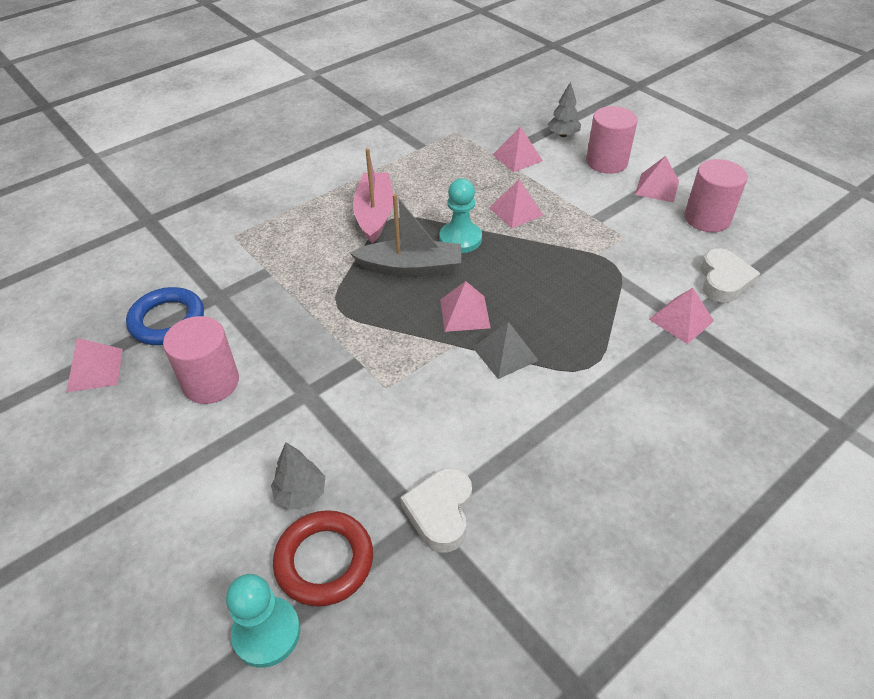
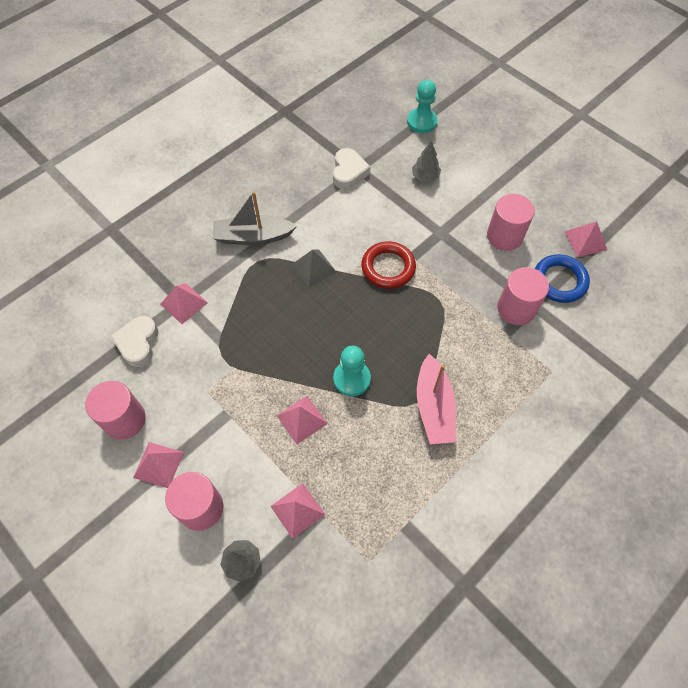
camera: 175 degrees right, 15 degrees up
(242, 293) = (516, 308): none -> pink cylinder
(324, 561) = (403, 149): red ring -> red ring (388, 267)
(411, 268) = (390, 342): grey boat -> grey boat (253, 237)
(465, 313) = (343, 300): pink pyramid -> none

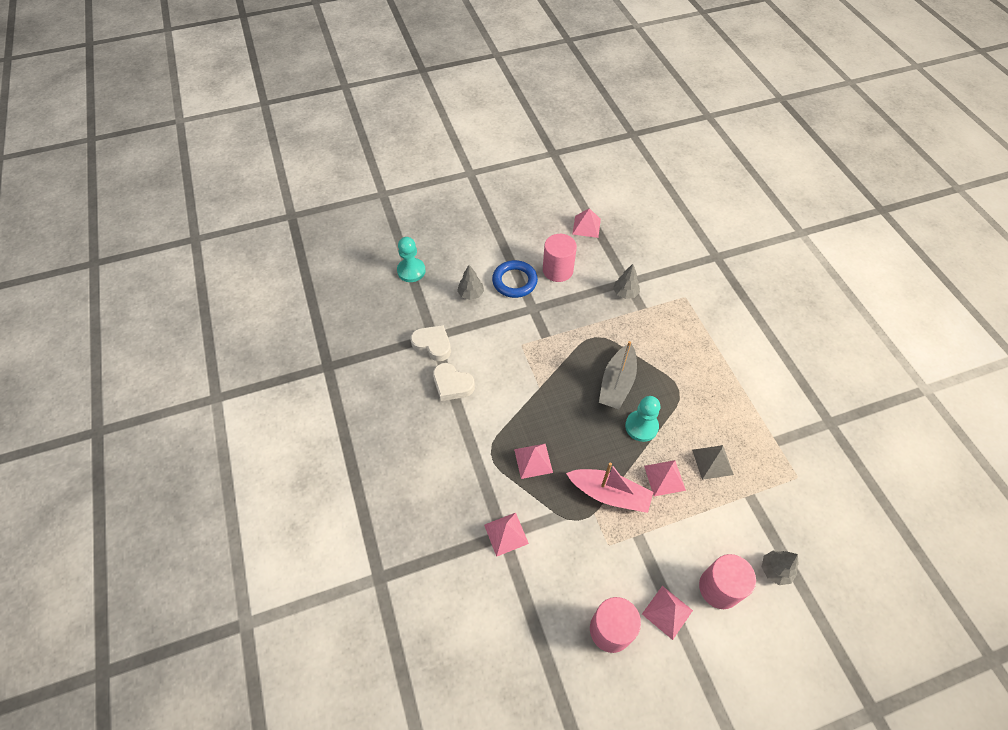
camera: 65 degrees left, 5 degrees down
(138, 343) = (532, 591): white heart -> white heart (452, 385)
(253, 237) = (461, 447): grey boat -> grey boat (617, 383)
(297, 510) = (743, 511): pink pyramid -> pink pyramid (533, 460)
(314, 268) = (521, 412): grey pyramid -> grey pyramid (712, 462)
(388, 267) = (548, 358): red ring -> none
(434, 407) = (687, 381): pink boat -> pink boat (609, 494)
(516, 308) = (625, 293): pink cylinder -> grey tree
(559, 281) = (613, 257): blue ring -> blue ring (514, 281)

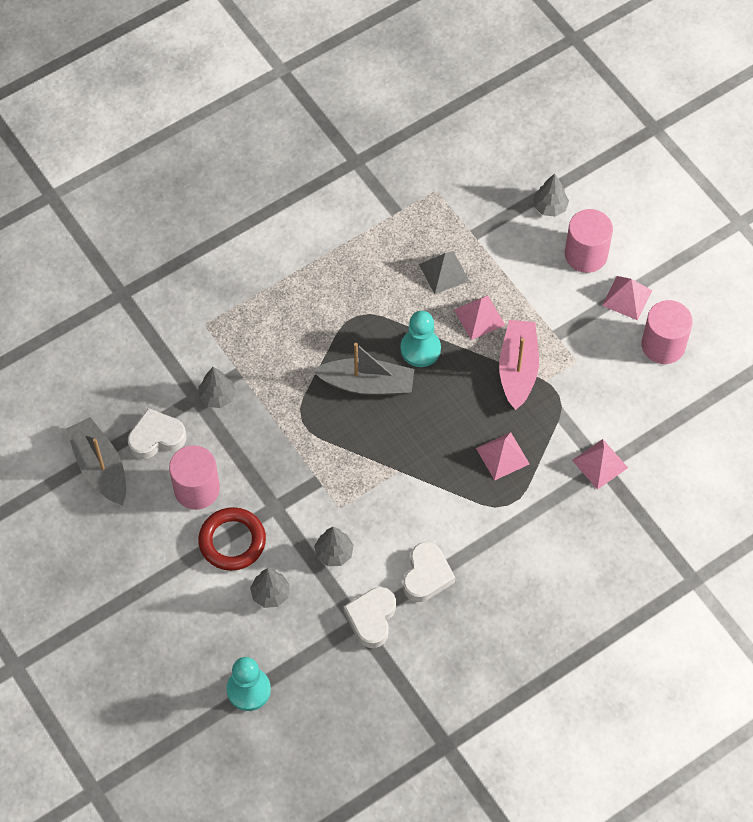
camera: 105 degrees left, 5 degrees up
(488, 334) = (334, 553): none -> grey tree
(514, 281) = (232, 541): blue ring -> red ring
(586, 226) = (100, 467): pink pyramid -> grey boat
(601, 256) = (156, 437): none -> white heart

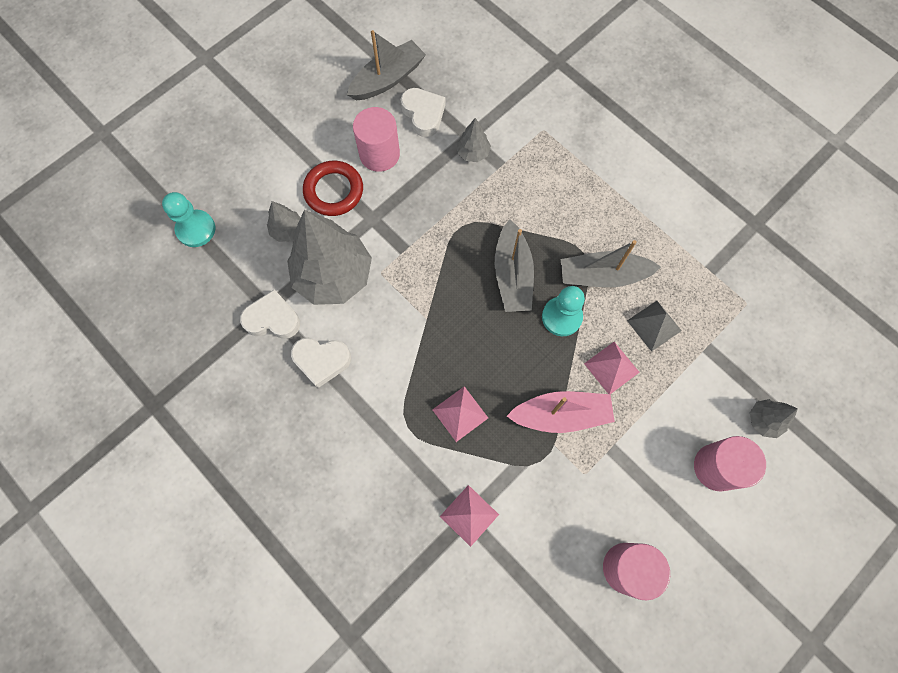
camera: 80 degrees right, 10 degrees up
(334, 553) = (333, 275): grey tree -> grey tree, size x2.25
(384, 304) = (602, 276): none -> grey boat
(627, 297) = (675, 520): pink pyramid -> none

